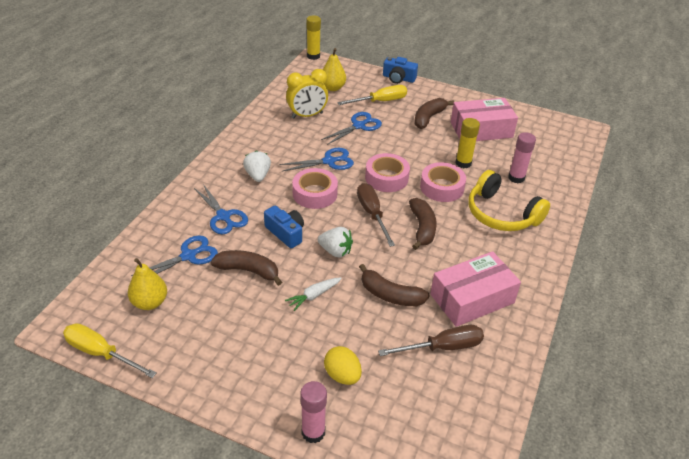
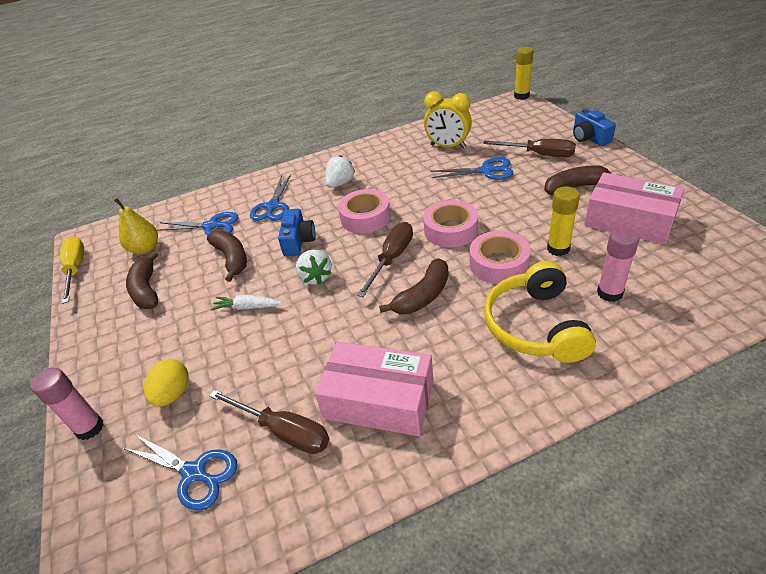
camera: 50 degrees right, 0 degrees up
(329, 161) = (415, 194): blue scissors -> blue scissors (194, 473)
(332, 88) = (504, 128): yellow pear -> none
(380, 101) = (539, 154): yellow screwdriver -> brown screwdriver
(390, 295) = (307, 345): brown banana -> brown banana (147, 289)

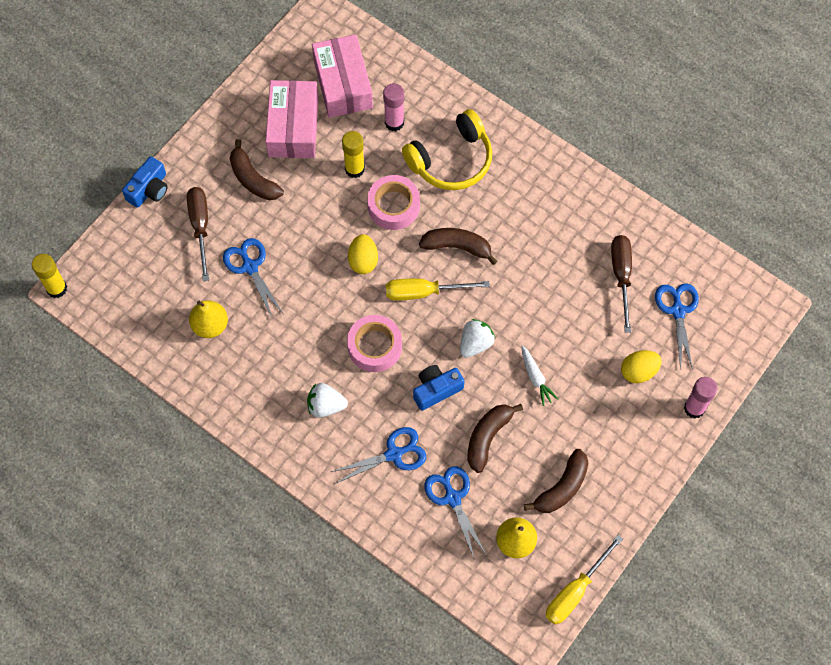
camera: 125 degrees left, 25 degrees up
(379, 400) = (567, 231): pink box -> pink box (343, 84)
(392, 259) = (423, 292): brown screwdriver -> yellow screwdriver
(448, 146) = (210, 325): yellow clock -> yellow pear
(450, 230) = (363, 261): pink tape -> yellow egg

